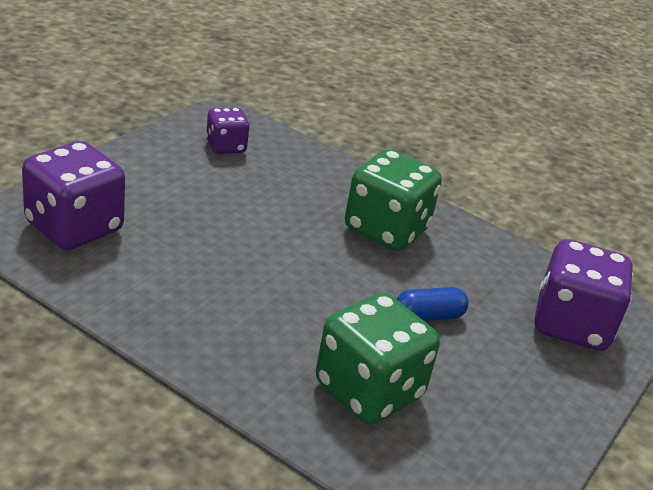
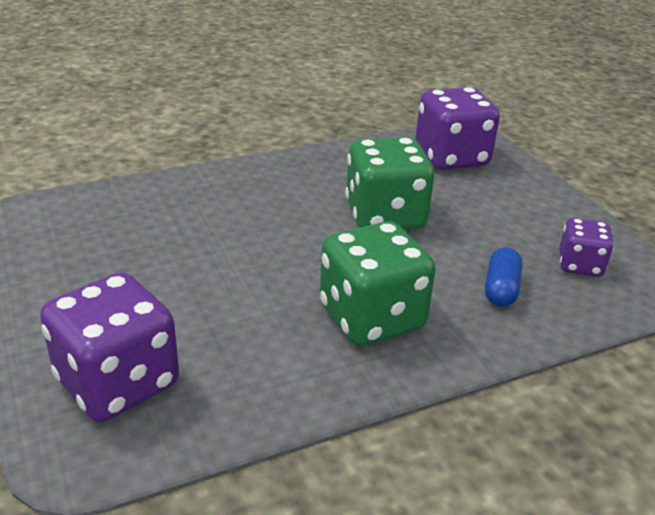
camera: 125 degrees right, 0 degrees up
(368, 390) = (172, 217): green dice -> green dice (385, 216)
(428, 316) = (220, 284): blue capsule -> blue capsule (501, 289)

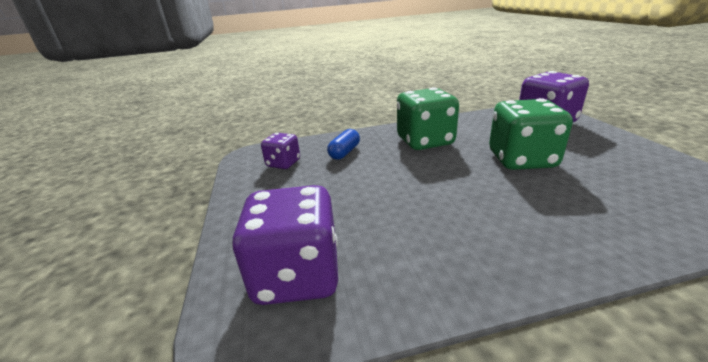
camera: 165 degrees left, 5 degrees down
(385, 216) = (404, 198): green dice -> green dice (521, 160)

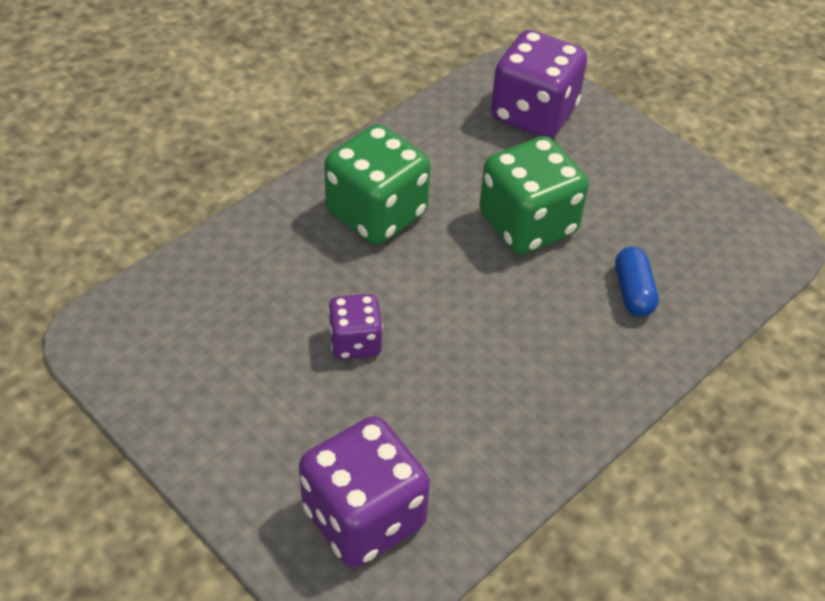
camera: 35 degrees left, 20 degrees up
(283, 163) = (180, 338): purple dice -> purple dice (355, 342)
(344, 152) = (264, 279): blue capsule -> blue capsule (633, 292)

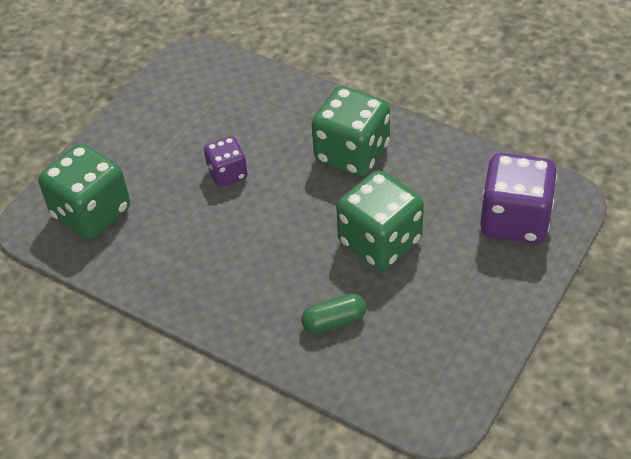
camera: 80 degrees right, 0 degrees up
(364, 517) = (91, 213): purple dice -> green dice
(633, 292) = (334, 321): blue capsule -> green capsule

